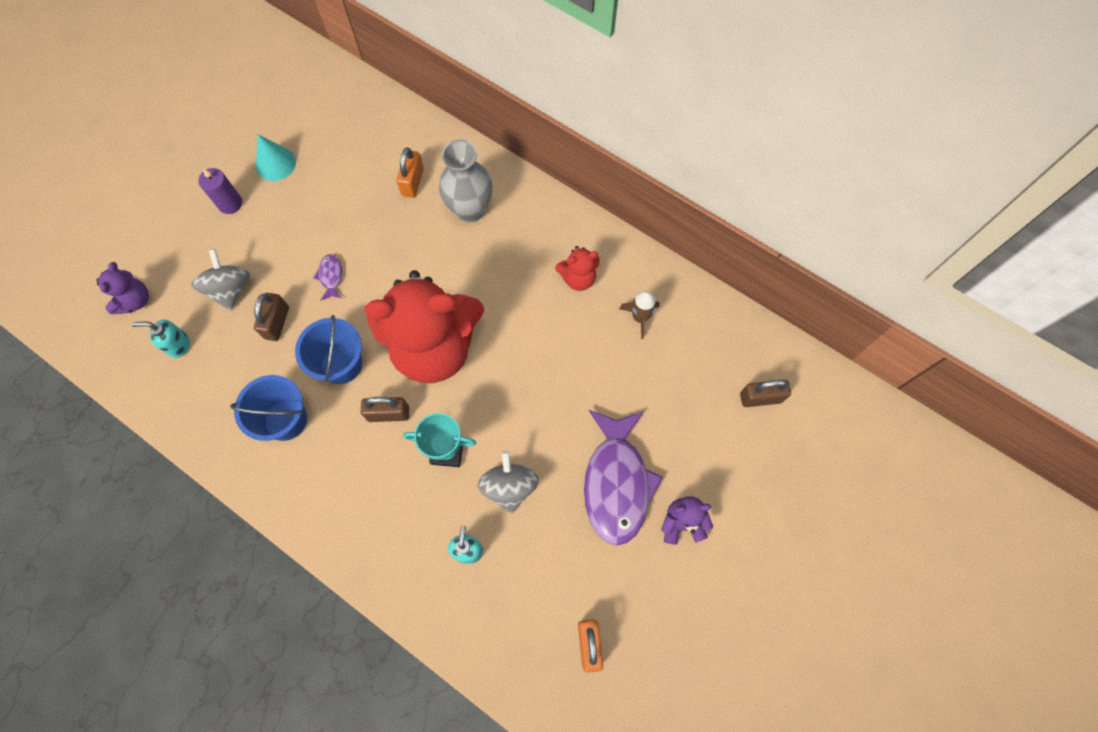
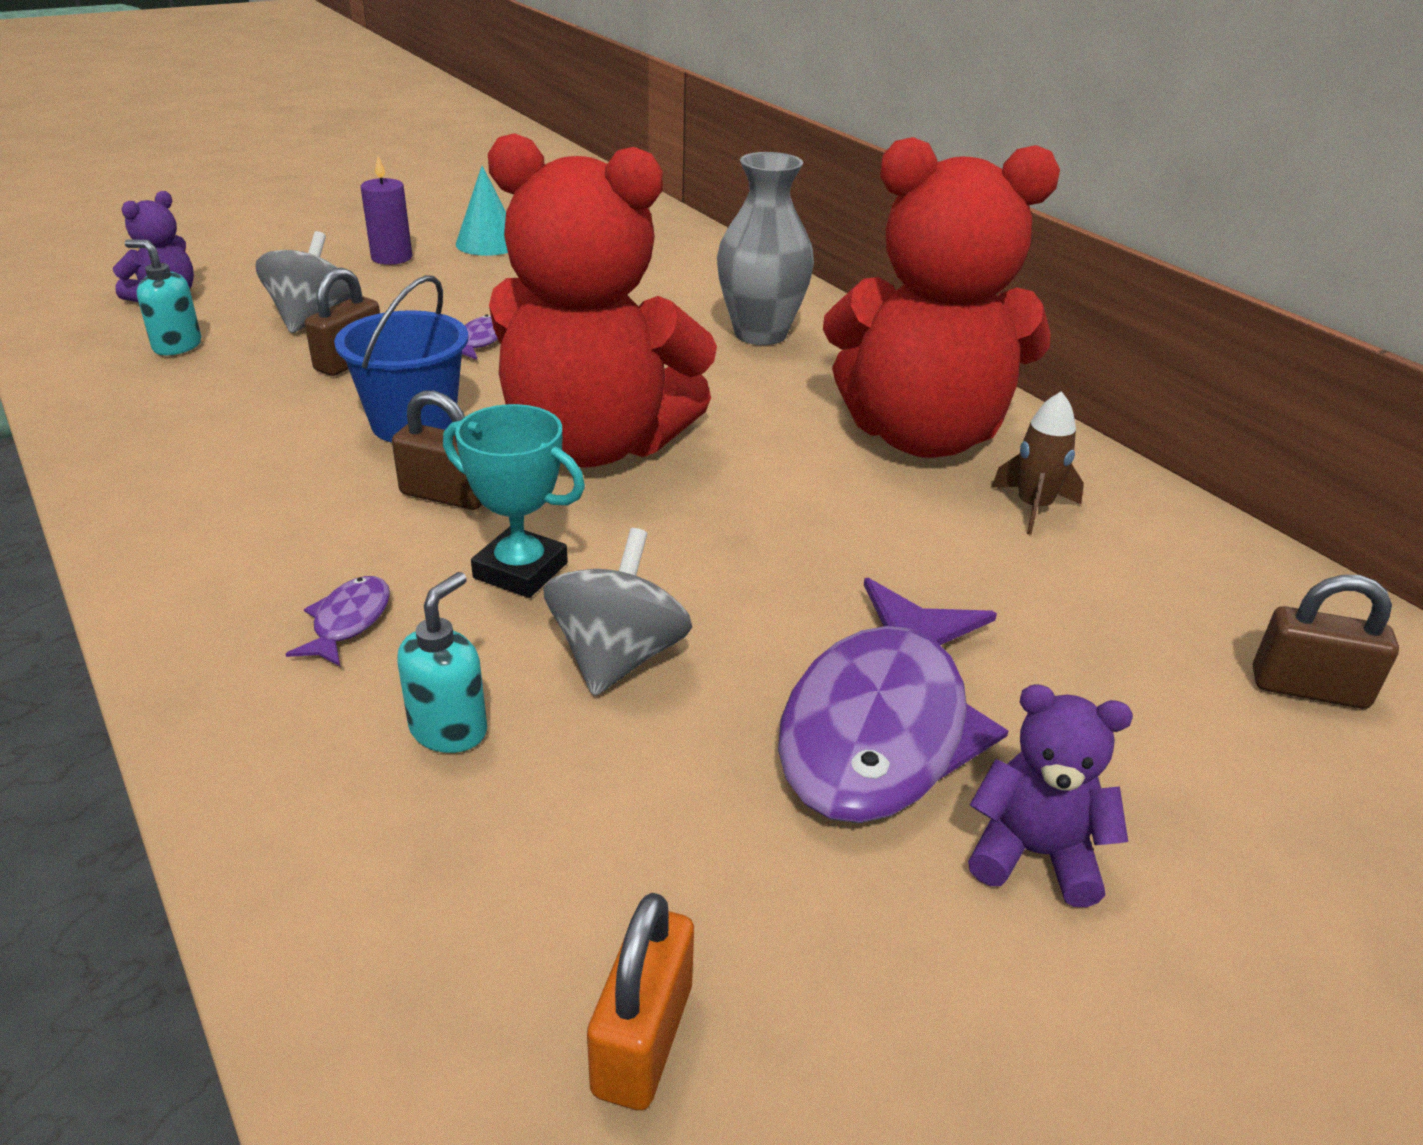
camera: 20 degrees right, 35 degrees down
(285, 420) = (257, 455): blue bucket -> none
(397, 511) = (348, 622): none -> purple fish
(412, 182) = (682, 294): orange padlock -> none
(578, 278) = (922, 436): red teddy bear -> red teddy bear, size x2.37

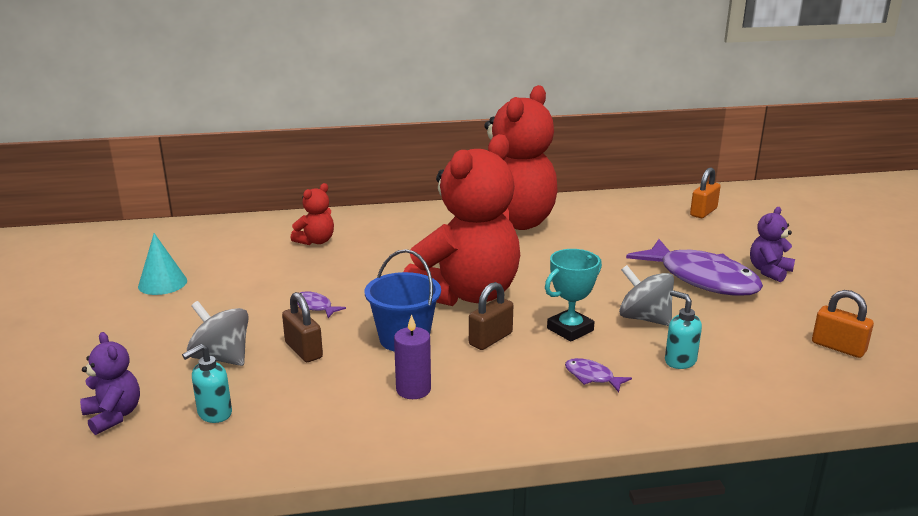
camera: 65 degrees left, 10 degrees down
(391, 257) = (145, 319): purple candle -> purple candle (413, 389)
(688, 297) = (316, 241): none -> red teddy bear
(760, 334) = (380, 234): grey vase -> none
(1033, 507) = (578, 220): brown rocket -> none
(1308, 688) = (703, 212): brown padlock -> orange padlock

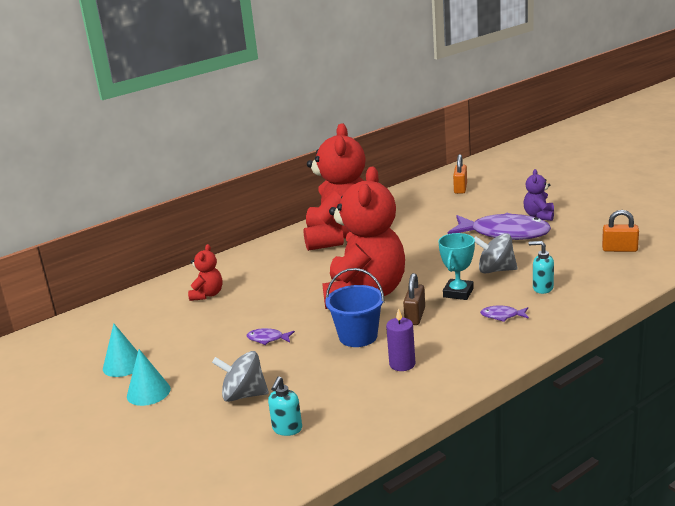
camera: 25 degrees left, 0 degrees up
(113, 416) = (215, 459): purple teddy bear -> none
(148, 319) = (148, 392): none -> turquoise cone
(303, 350) = (297, 369): brown padlock -> none

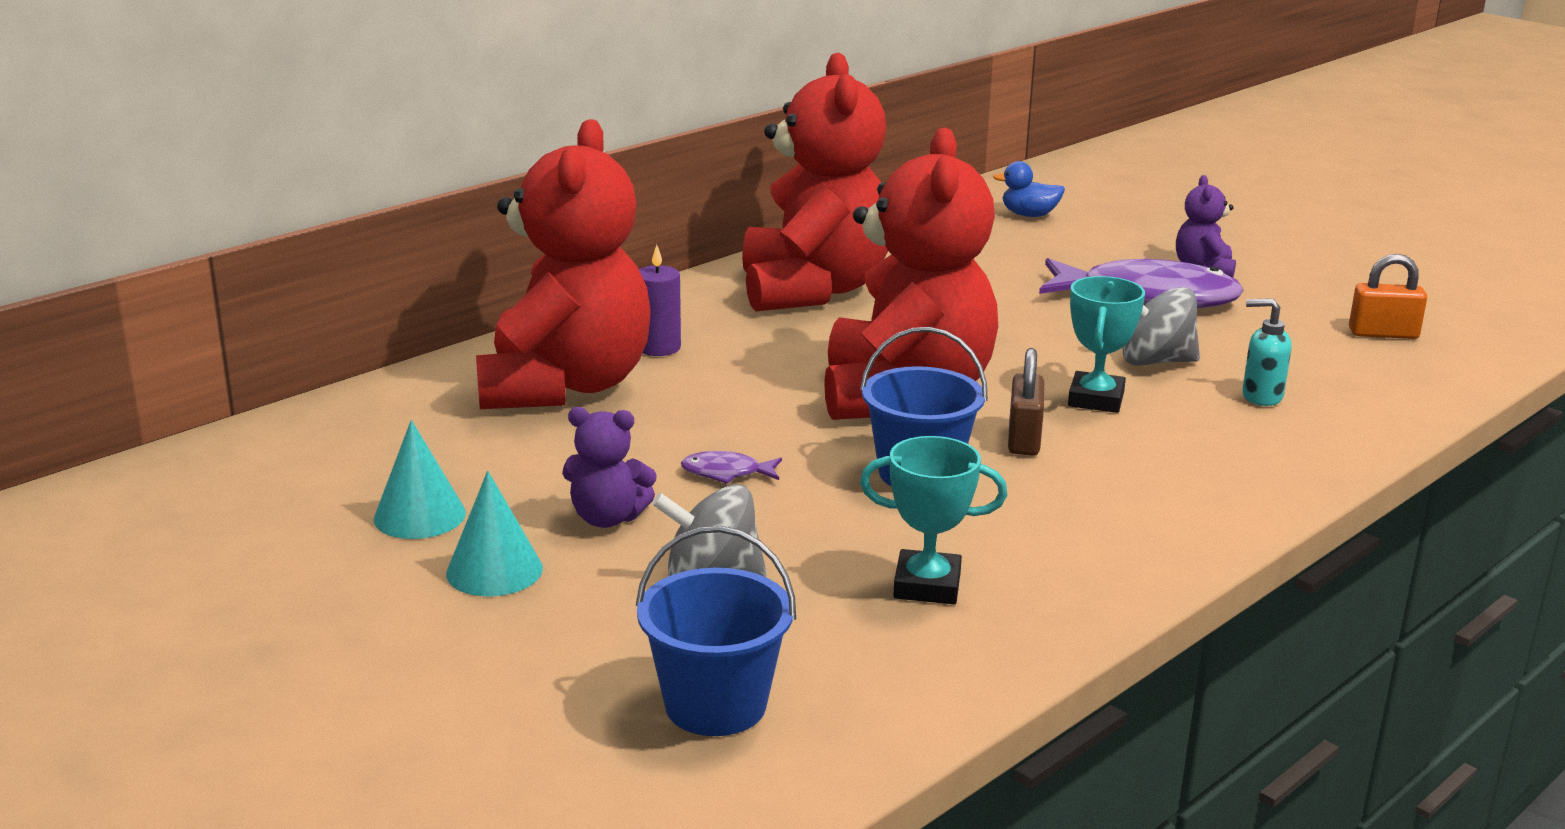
camera: 10 degrees left, 0 degrees up
(206, 364) = (607, 518): none -> purple teddy bear
(207, 295) = (565, 386): red teddy bear -> red teddy bear, size x2.37
(226, 459) = (715, 705): none -> blue bucket
(287, 429) = (829, 647): turquoise soap dispenser -> none
(342, 396) = (927, 585): none -> turquoise trophy
(402, 364) = (1030, 527): purple candle -> purple candle (658, 347)
(460, 188) = (1029, 215): orange padlock -> blue duck
(502, 316) = (1201, 444): purple fish -> none

